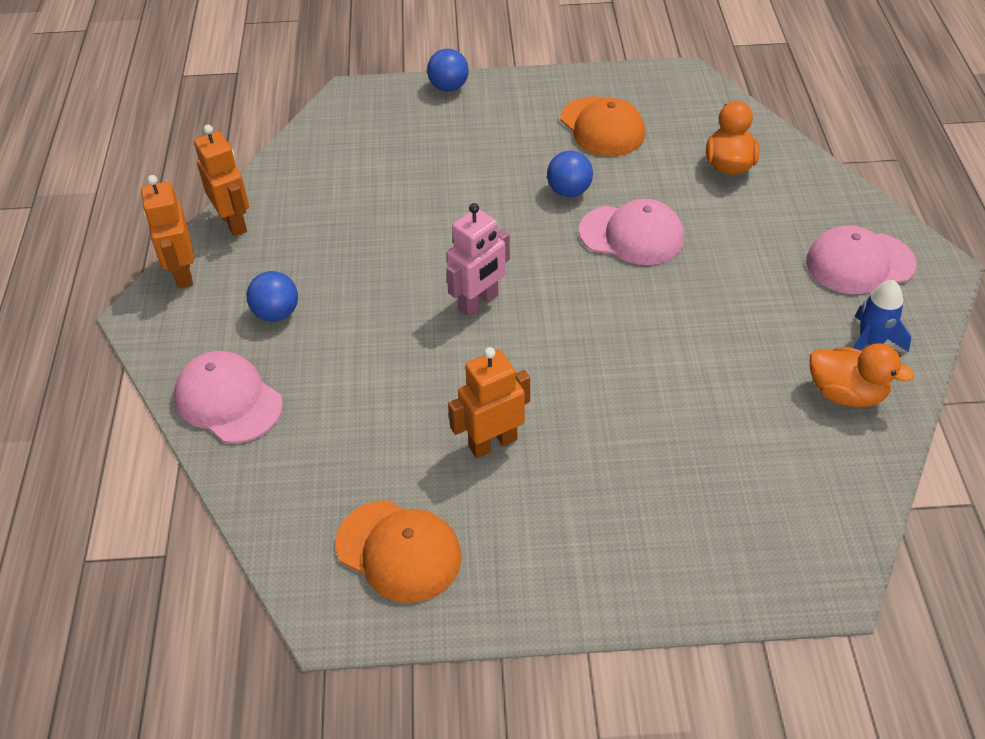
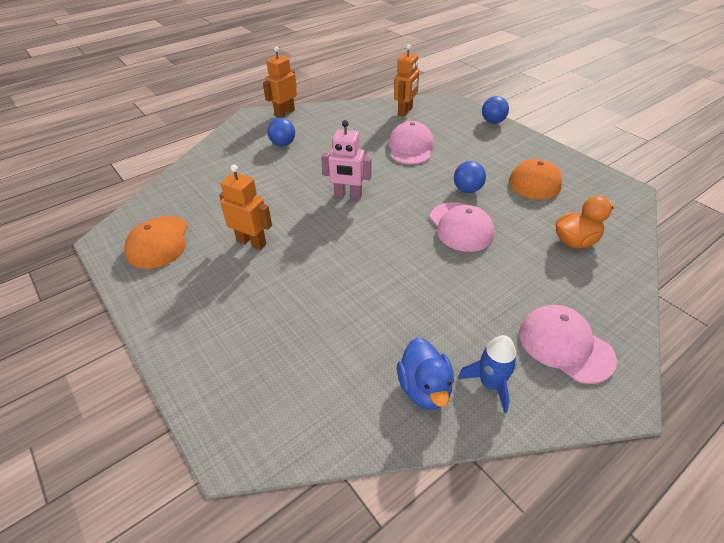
camera: 55 degrees right, 5 degrees down
(228, 400) = (219, 155): pink cap -> pink cap (410, 147)
(234, 223) = (328, 110): orange robot -> orange robot (405, 111)
(846, 393) = (424, 388): orange duck -> blue duck

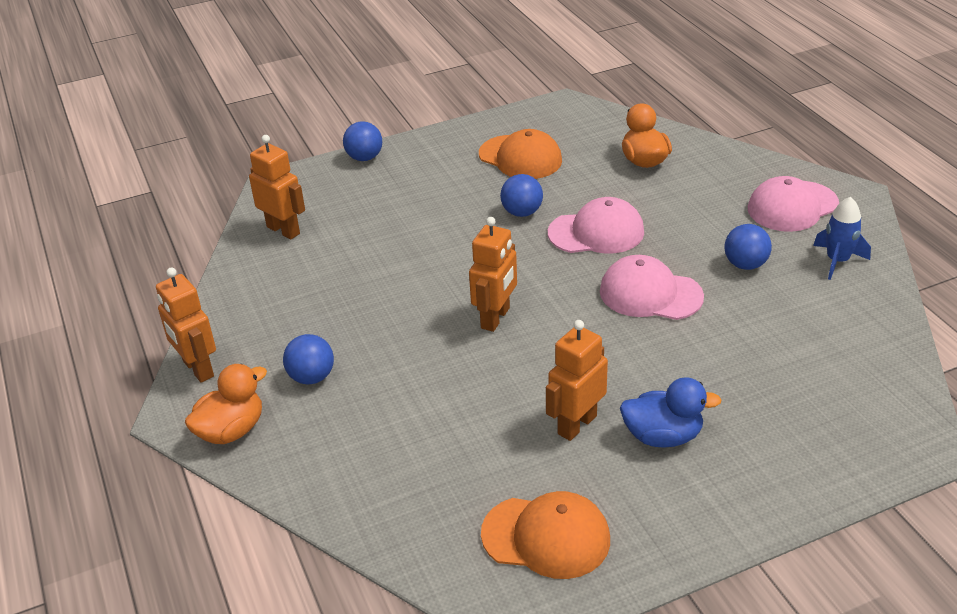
camera: 75 degrees left, 5 degrees down
(241, 131) = (231, 430): none -> orange duck
(348, 196) = (496, 318): pink robot -> orange robot
(410, 147) = (394, 242): pink cap -> pink cap (650, 294)
(424, 388) = (842, 303): blue duck -> blue duck (663, 436)
(456, 315) = (745, 265): none -> blue ball

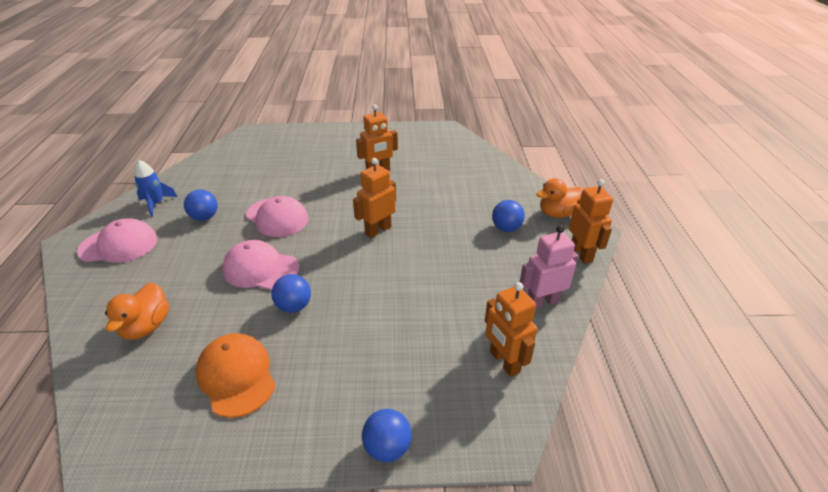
camera: 160 degrees left, 0 degrees up
(249, 292) = (542, 302): none -> pink robot
(546, 537) = (422, 142): orange cap -> none
(663, 436) = (345, 158): blue duck -> none

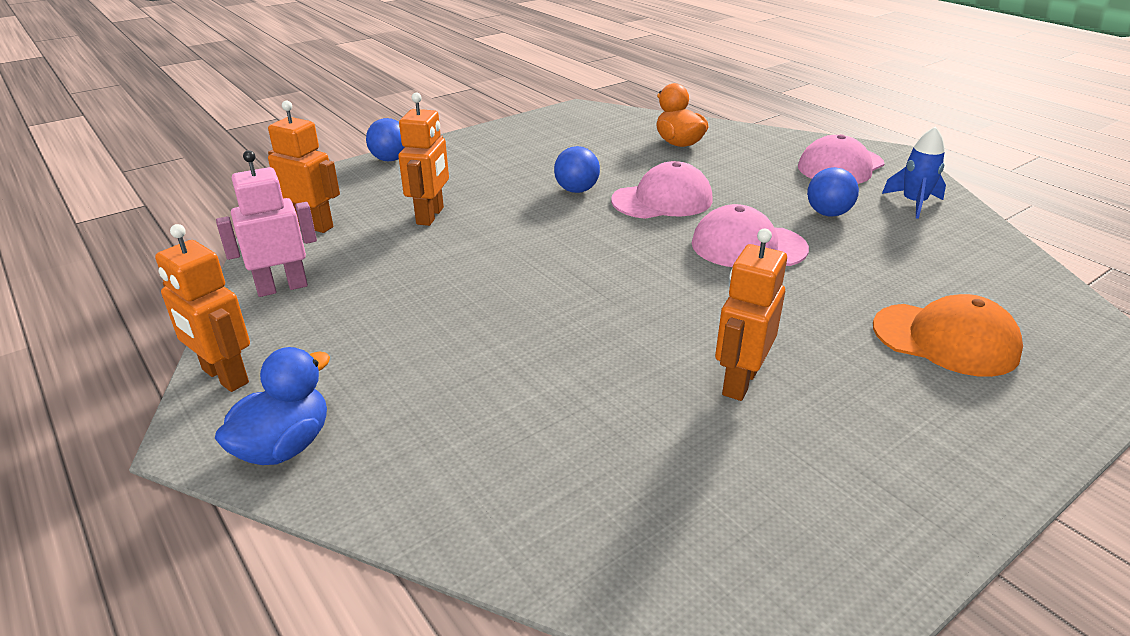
camera: 145 degrees right, 5 degrees down
(236, 376) = (555, 149): orange cap -> orange cap (945, 339)
(378, 230) = (591, 284): orange robot -> orange robot (430, 216)
(506, 228) = (384, 368): blue ball -> none
(542, 302) = (282, 287): pink robot -> pink robot turned 150 degrees counterclockwise
(558, 213) = (284, 446): orange duck -> blue duck

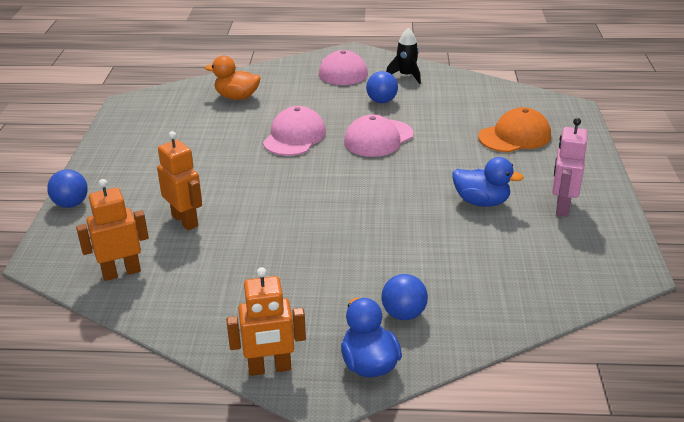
camera: 50 degrees left, 0 degrees up
(282, 287) = (191, 313): pink robot -> pink robot (562, 207)
(576, 190) = (238, 156): blue ball -> blue ball (403, 314)
(739, 382) = (481, 202): orange robot -> blue duck
(913, 203) = (406, 76): blue rocket -> black rocket

